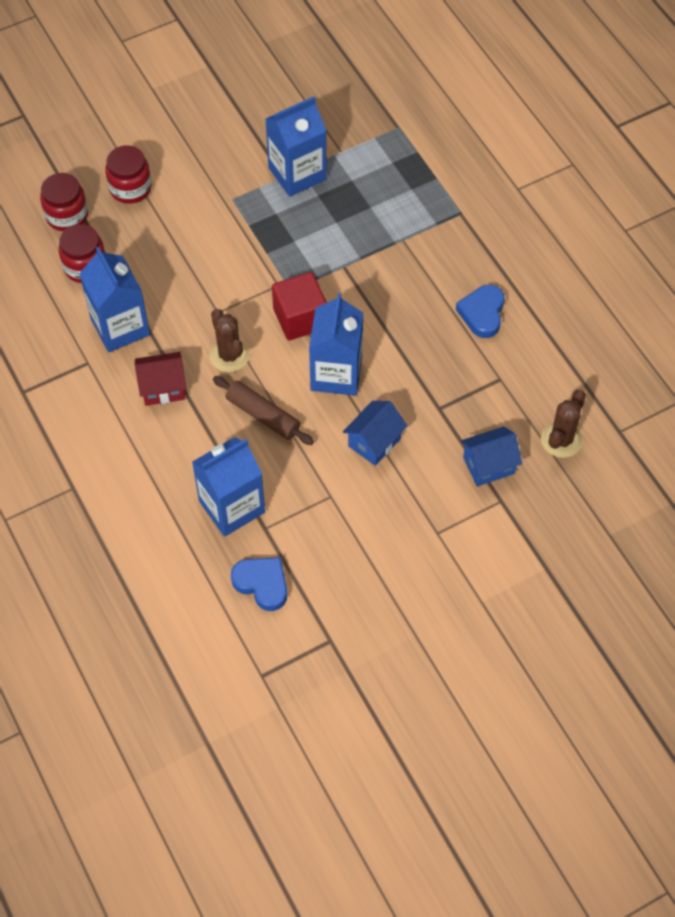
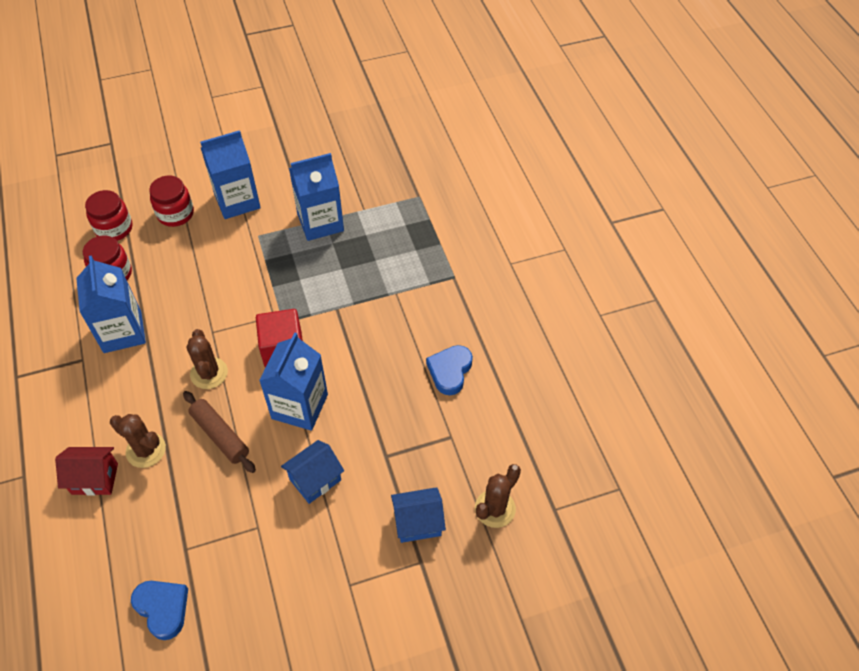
camera: 10 degrees right, 5 degrees down
(163, 388) = (139, 394): red house -> red house (95, 478)
(191, 442) = (146, 450): none -> brown cactus
(232, 507) = (161, 521): blue carton -> blue carton (237, 201)

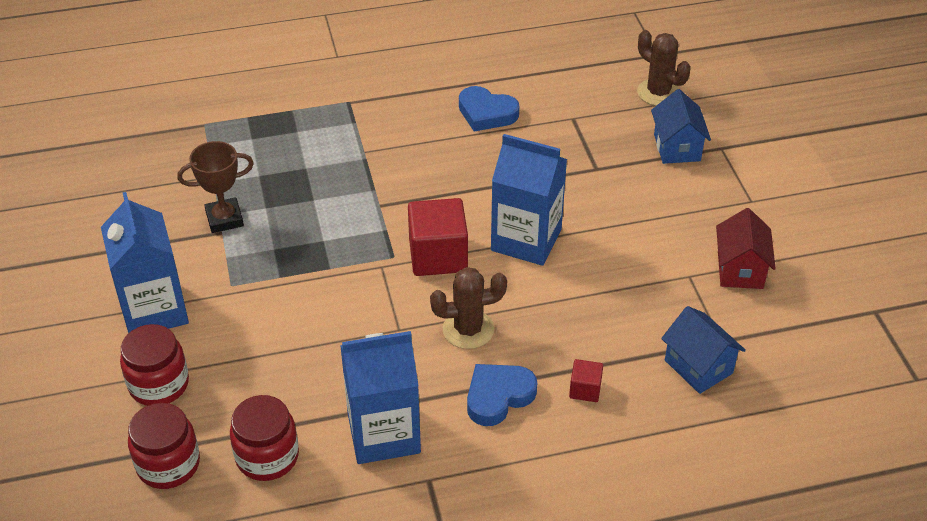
camera: 85 degrees left, 10 degrees down
(95, 478) = (628, 442): red house -> red house (740, 270)
(146, 450) = (585, 389): brown cactus -> red cube
(163, 608) = (796, 357): blue heart -> blue heart (498, 396)
(220, 435) = (565, 314): brown rolling pin -> none
(315, 479) = (627, 226): blue house -> blue house (698, 367)
(320, 222) = (224, 219): blue carton -> brown trophy

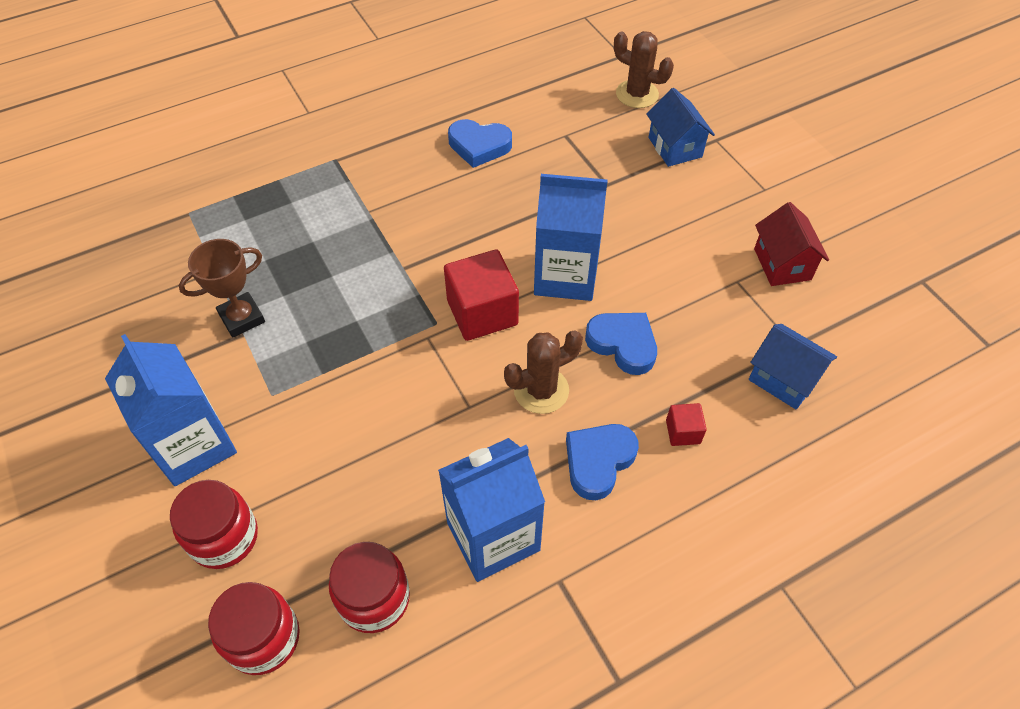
camera: 15 degrees left, 10 degrees up
(558, 307) = (623, 344): none -> blue heart

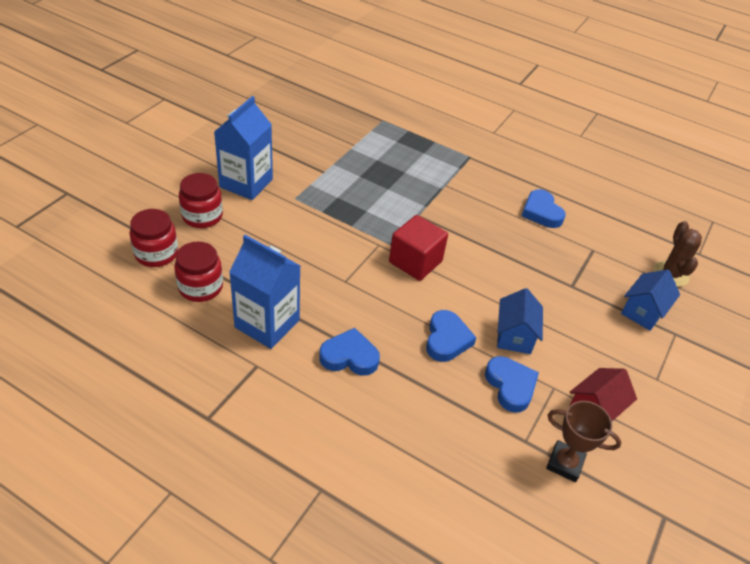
camera: 55 degrees right, 10 degrees down
(242, 318) = (333, 167): brown trophy -> brown trophy (565, 463)
(541, 390) = (380, 310): brown cactus -> none
(565, 275) = (476, 291): blue carton -> none
(683, 432) = (402, 395): red cube -> none
(718, 319) = (510, 386): none -> blue heart
(783, 379) = (489, 442): blue house -> blue house (514, 336)

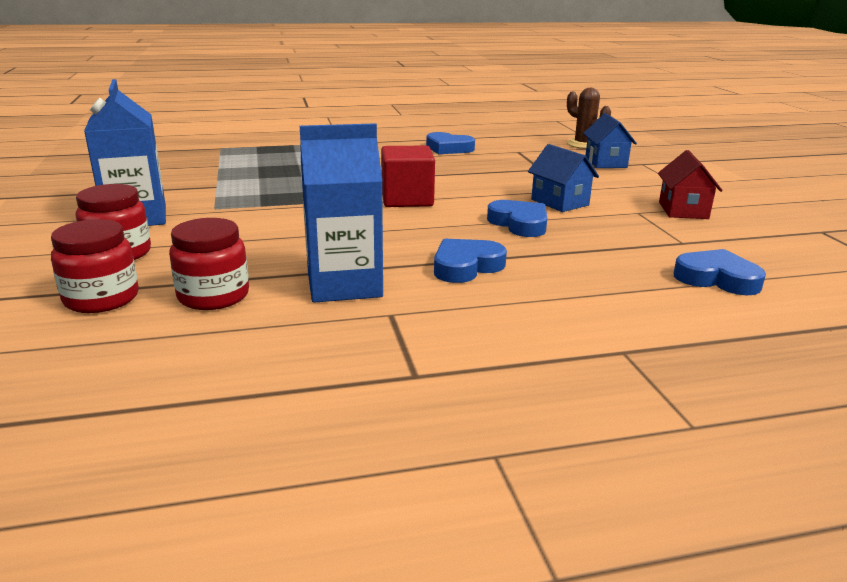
camera: 40 degrees left, 20 degrees down
(510, 386) = (612, 224): blue heart -> blue heart (717, 279)
(565, 463) = (726, 239): brown trophy -> none

